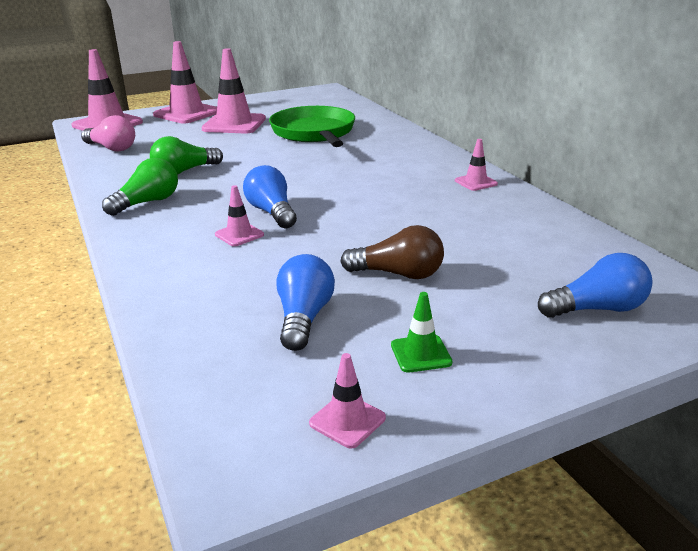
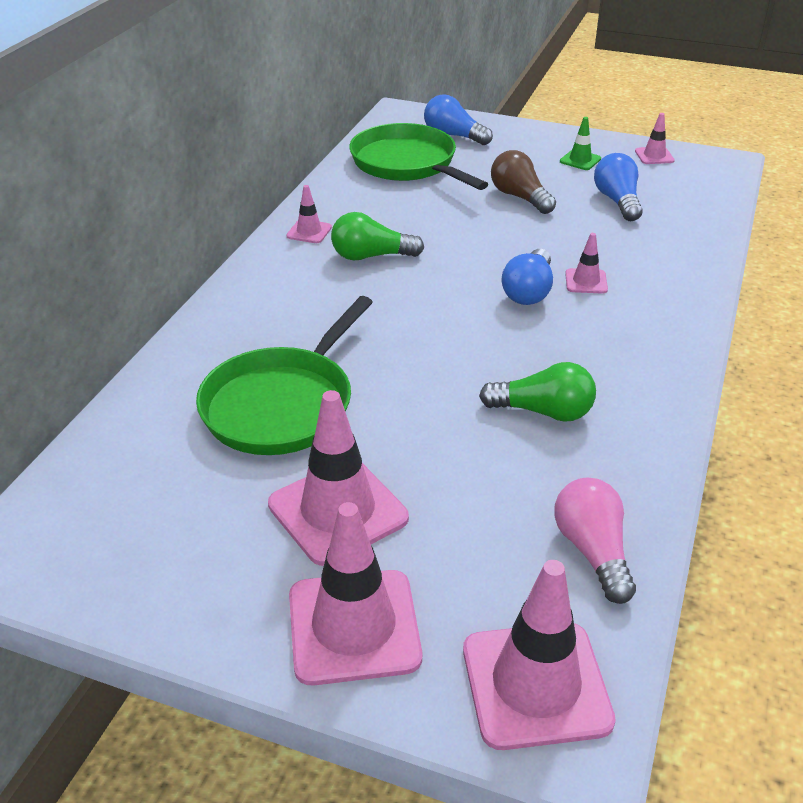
camera: 135 degrees left, 10 degrees up
(147, 202) = (633, 372): green light bulb -> green light bulb (371, 256)
(304, 318) = (617, 201): blue light bulb -> blue light bulb turned 120 degrees clockwise
(550, 255) = (407, 164): none -> green pan

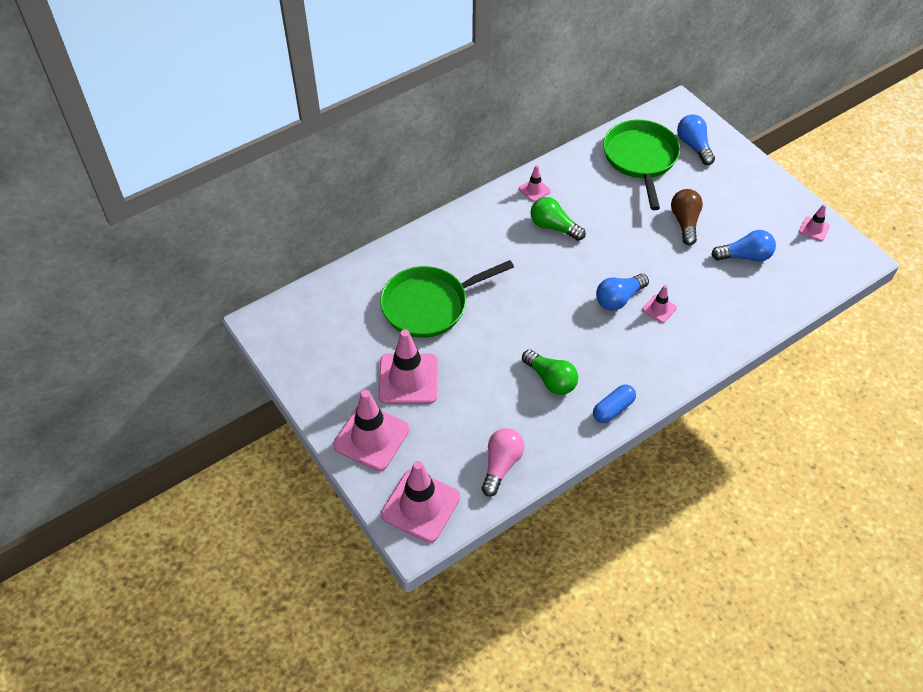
camera: 35 degrees right, 15 degrees up
(580, 160) = (757, 208): green traffic cone -> none
(617, 201) = (745, 256): blue light bulb -> blue light bulb turned 60 degrees clockwise
(657, 405) = (613, 409): none -> blue capsule

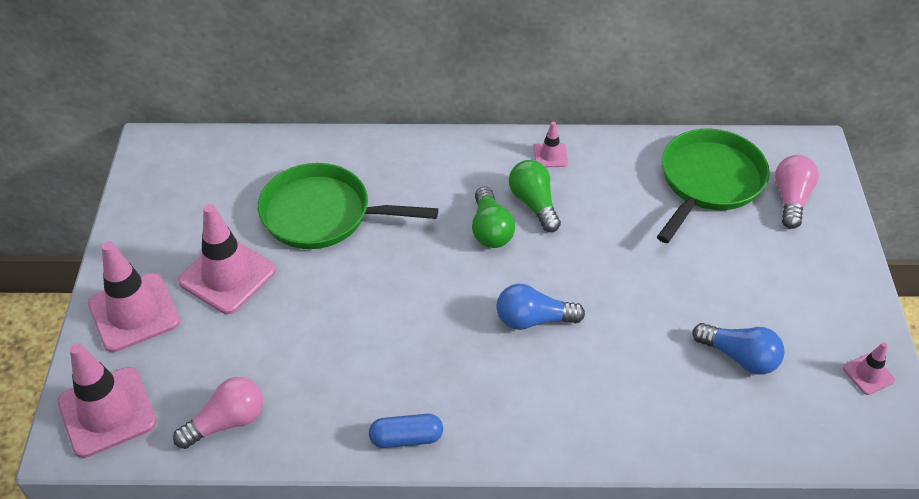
camera: 35 degrees right, 5 degrees down
(550, 380) = (369, 363): green light bulb -> green light bulb (490, 230)
(659, 309) = (571, 358): pink traffic cone -> none
(685, 222) = (697, 278): brown light bulb -> none
(694, 146) = (791, 199): blue light bulb -> pink light bulb

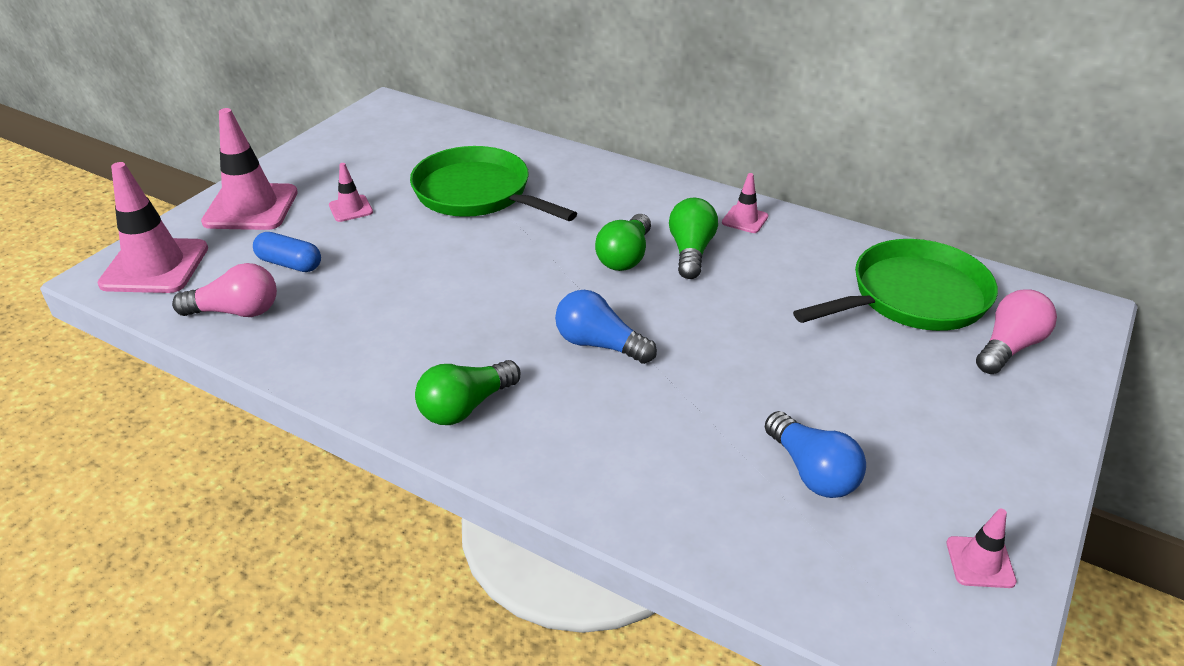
camera: 30 degrees right, 10 degrees down
(227, 276) = (351, 209): pink traffic cone -> pink traffic cone, size x0.48
(406, 438) = (375, 391): blue capsule -> blue capsule (289, 264)
(483, 419) = (465, 407): none -> green light bulb

